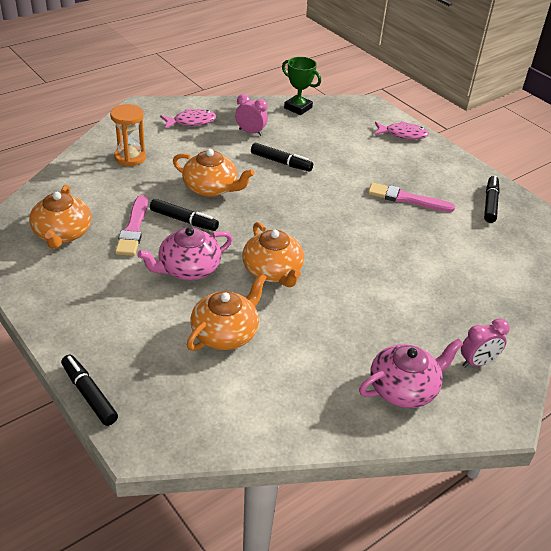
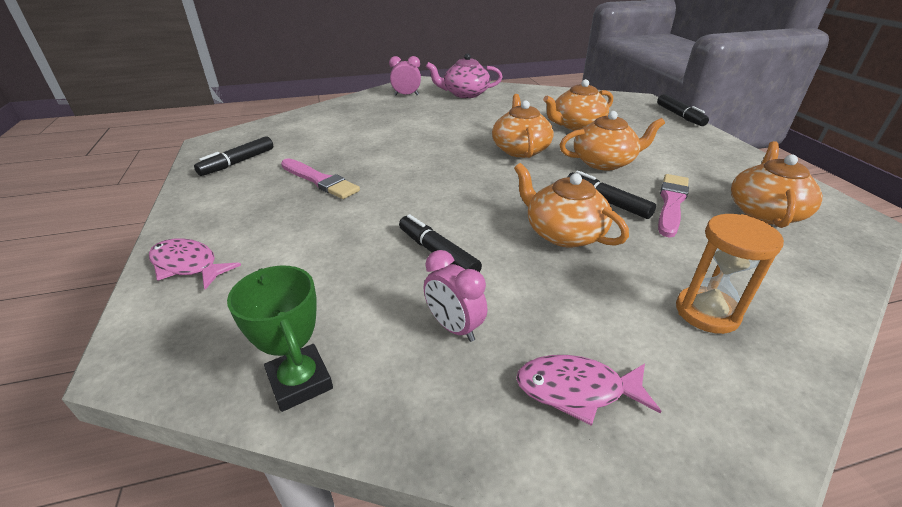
camera: 155 degrees left, 5 degrees down
(188, 269) = (604, 162): pink teapot -> orange teapot

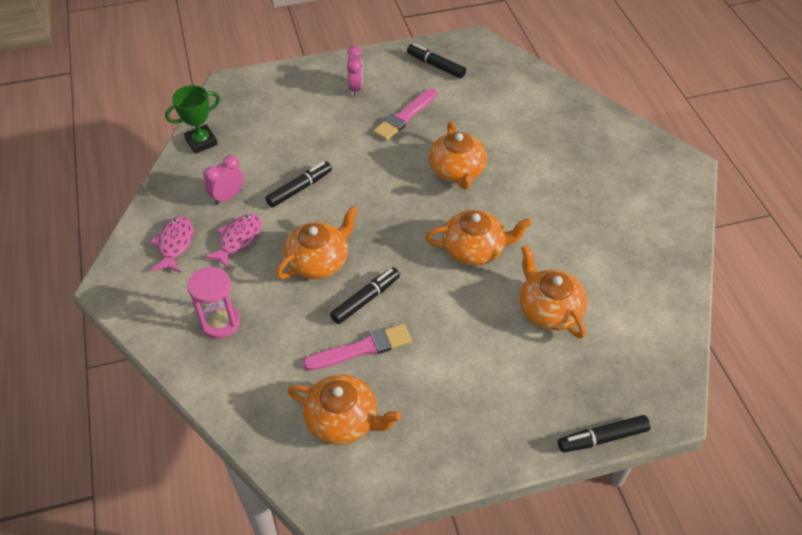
camera: 90 degrees right, 15 degrees up
(188, 265) = (298, 80): pink fish -> pink fish (238, 240)
(406, 95) = (627, 154): pink clock -> pink clock (356, 88)
(465, 94) = (644, 209): pink teapot -> none
(604, 162) = (447, 315): orange teapot -> orange teapot (457, 171)
(671, 203) = (362, 348): pink brush -> pink brush turned 45 degrees counterclockwise
(706, 312) = (220, 322): orange hourglass -> pink hourglass

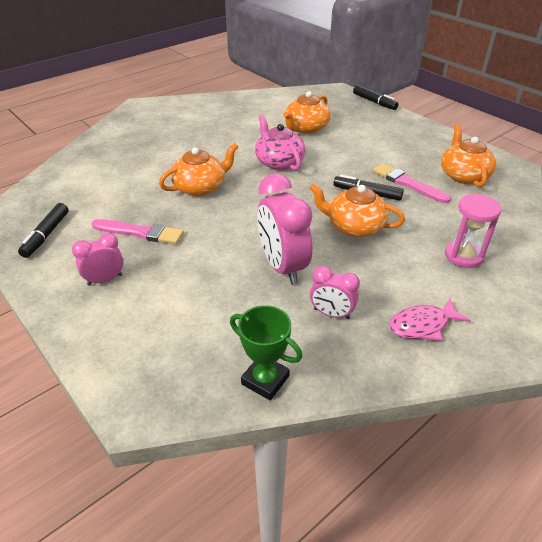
camera: 115 degrees left, 10 degrees down
(238, 240) = (376, 282): pink fish -> none
(299, 189) = (283, 267): black marker -> pink clock
(474, 249) = (279, 162): orange teapot -> pink teapot

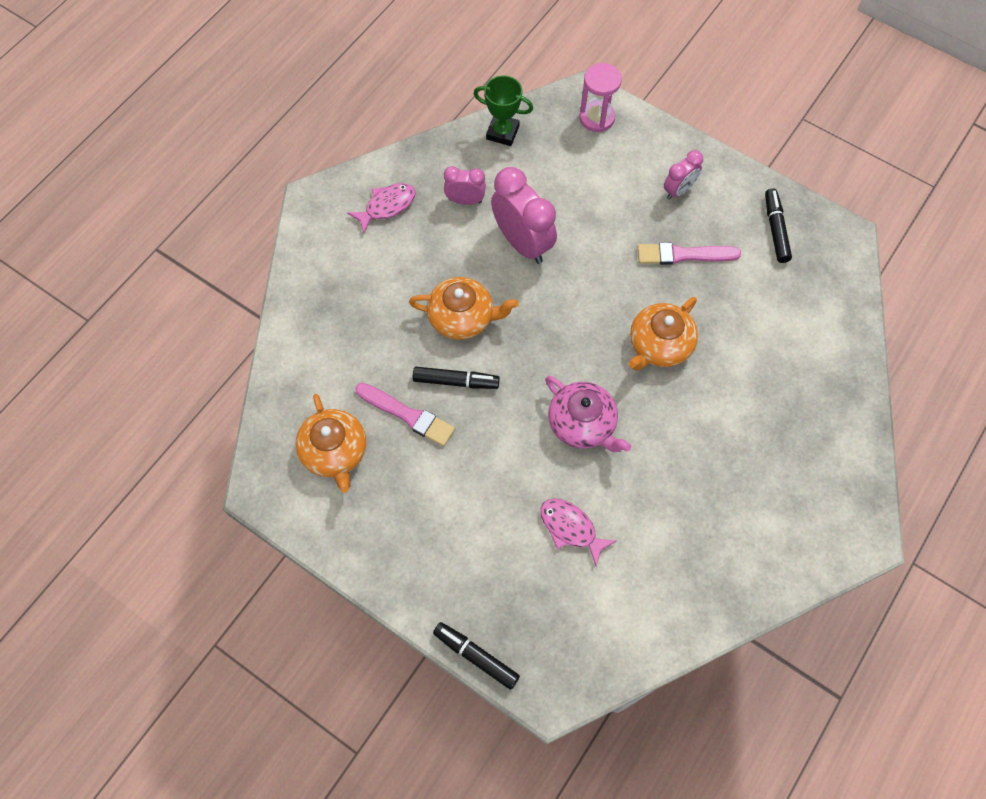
camera: 165 degrees right, 25 degrees up
(306, 128) = (571, 528): orange teapot -> pink fish
(463, 256) = (346, 299): pink hourglass -> pink hourglass (596, 118)

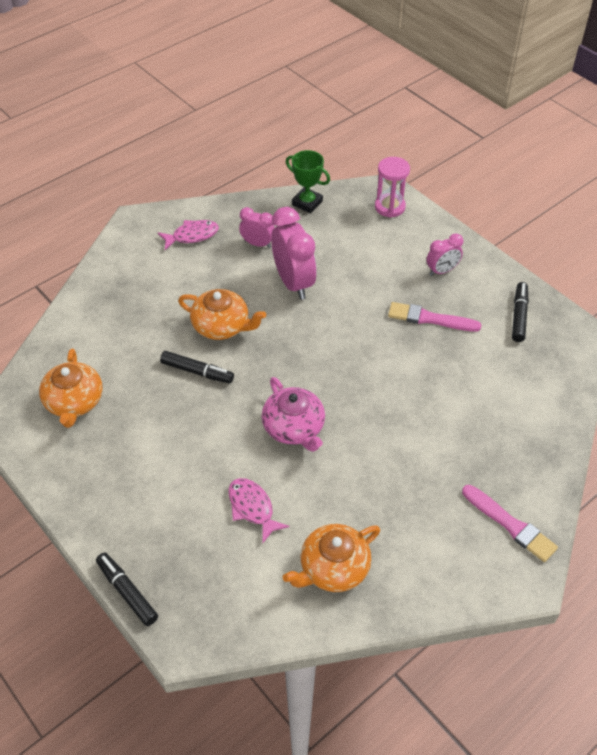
camera: 15 degrees right, 15 degrees down
(407, 415) = (146, 388): pink brush -> pink brush (510, 525)
(659, 345) = (384, 382): orange teapot -> orange teapot (333, 568)

